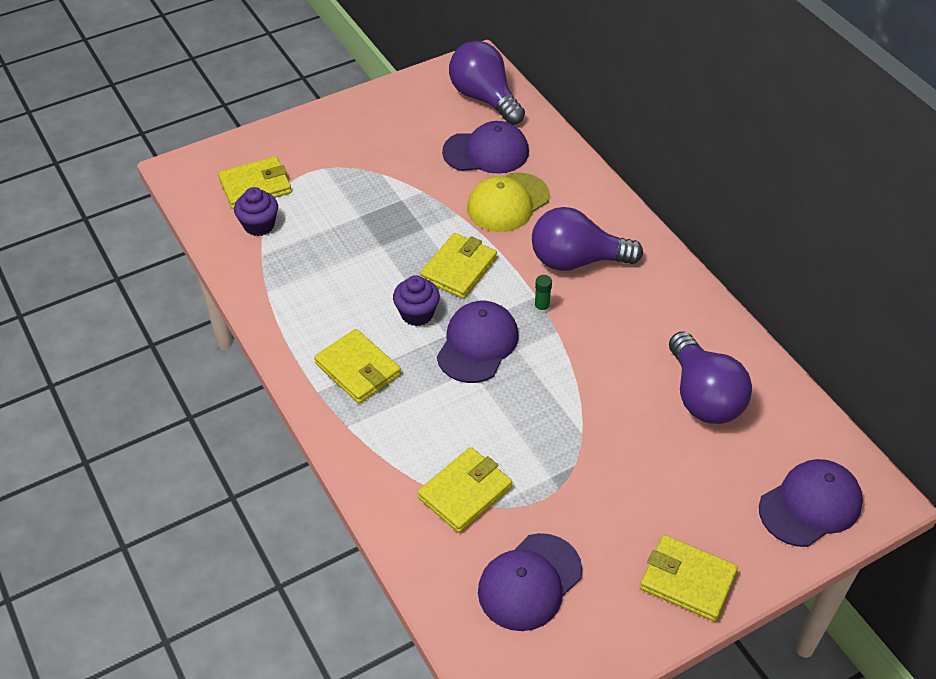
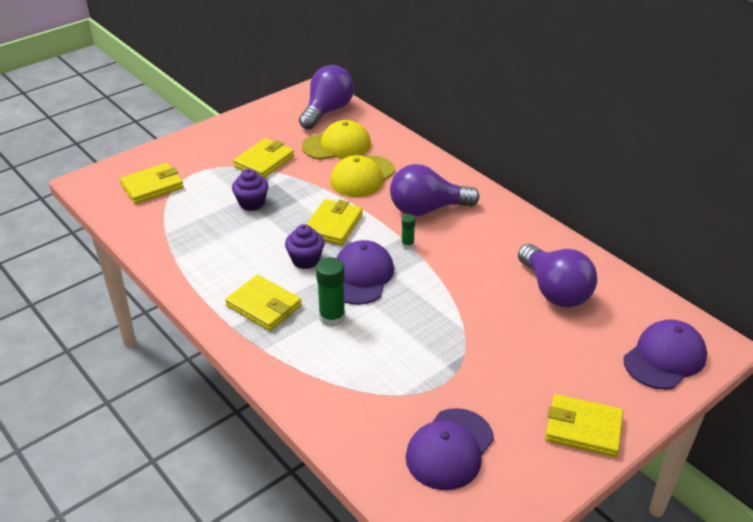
camera: 10 degrees left, 10 degrees down
(259, 225) = (160, 213): purple cupcake -> purple cupcake (252, 203)
(433, 395) = (332, 317): none -> green glue stick
(465, 492) = (376, 387): yellow wallet -> yellow wallet (264, 161)
(484, 98) = (327, 111): purple light bulb -> purple light bulb turned 75 degrees clockwise
(486, 152) = (337, 145): purple cap -> yellow cap

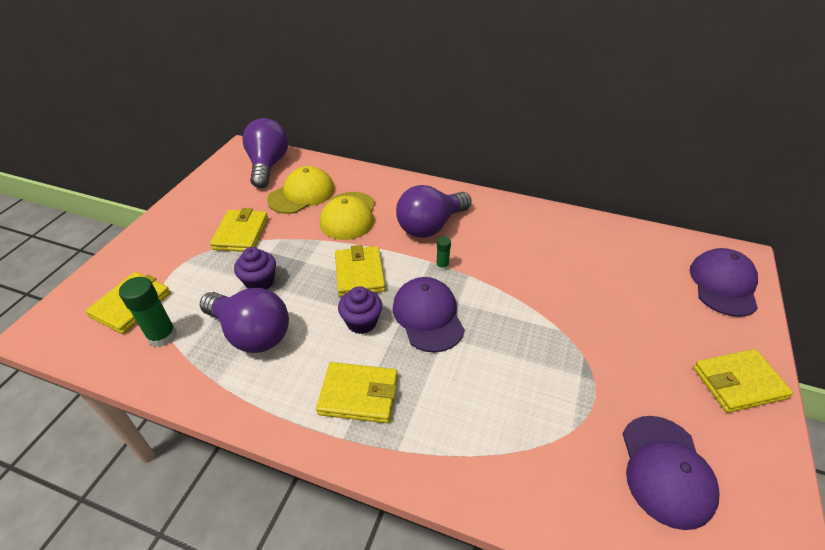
camera: 30 degrees left, 5 degrees up
(332, 317) = (437, 374): green glue stick -> green glue stick (162, 336)
(554, 291) = (595, 260): purple light bulb -> purple light bulb (251, 333)

